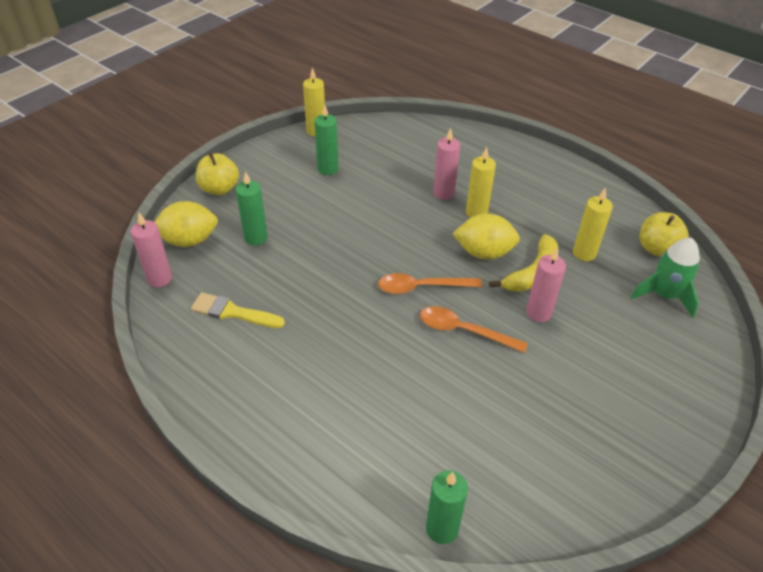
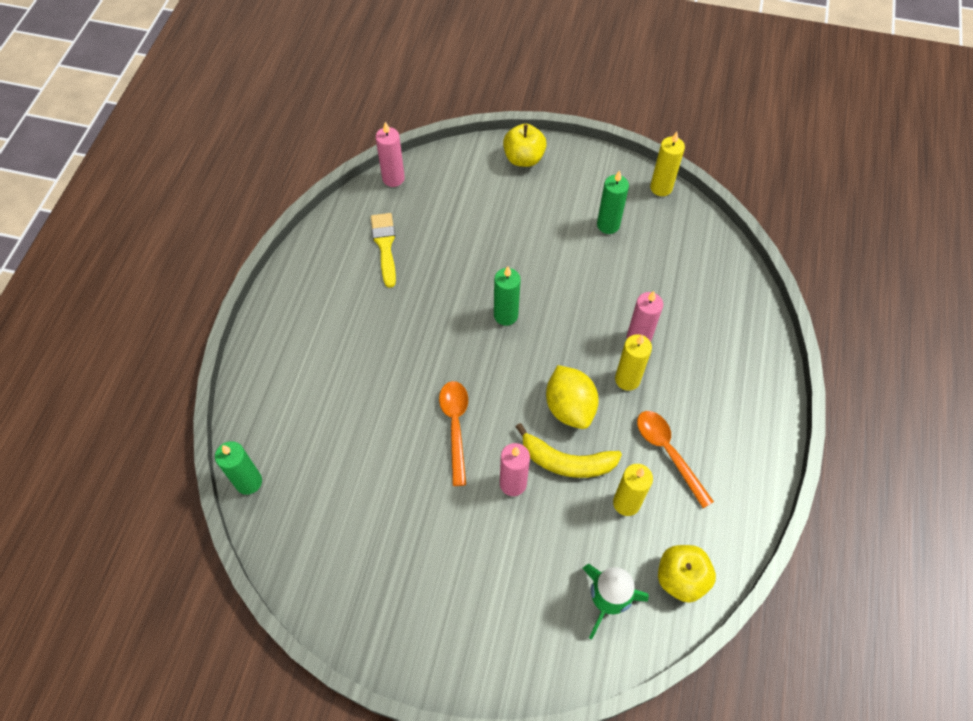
camera: 65 degrees right, 15 degrees up
(189, 240) = (446, 173): yellow lemon -> none
(256, 238) = (478, 217): green candle -> green candle (506, 315)
(422, 287) = (491, 371): orange spoon -> orange spoon (668, 453)

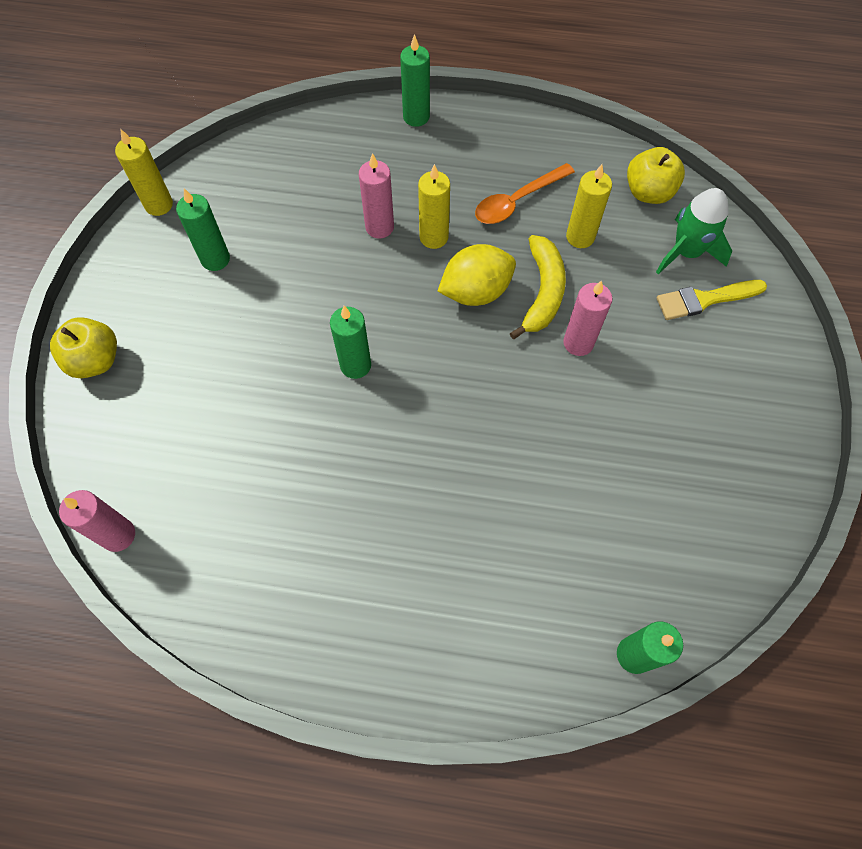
camera: 95 degrees left, 5 degrees up
(385, 245) = (245, 530): yellow brush -> yellow brush (705, 299)
(455, 426) = (517, 409): orange spoon -> none
(767, 375) = (416, 117): none -> green candle

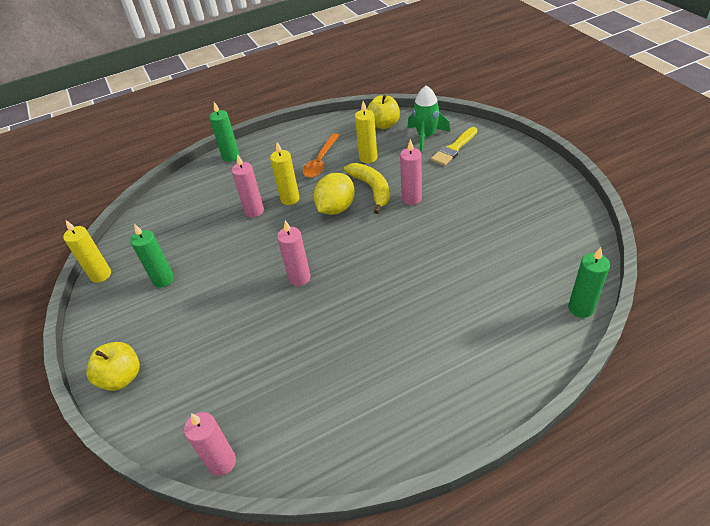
camera: 30 degrees left, 20 degrees down
(355, 365) = (299, 278): green candle -> pink candle

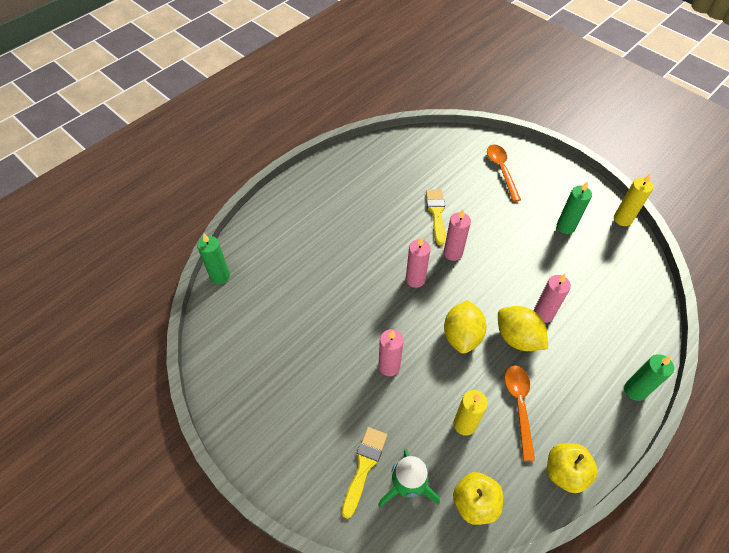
camera: 155 degrees right, 10 degrees up
(122, 377) = (528, 158): yellow apple -> yellow apple (565, 472)
(169, 368) = (501, 170): none -> orange spoon
(222, 462) = (428, 135): pink candle -> pink candle (415, 279)
(289, 327) = (436, 213): none -> yellow brush
(290, 199) = (517, 338): yellow candle -> yellow lemon
(372, 189) = (437, 371): yellow banana -> none

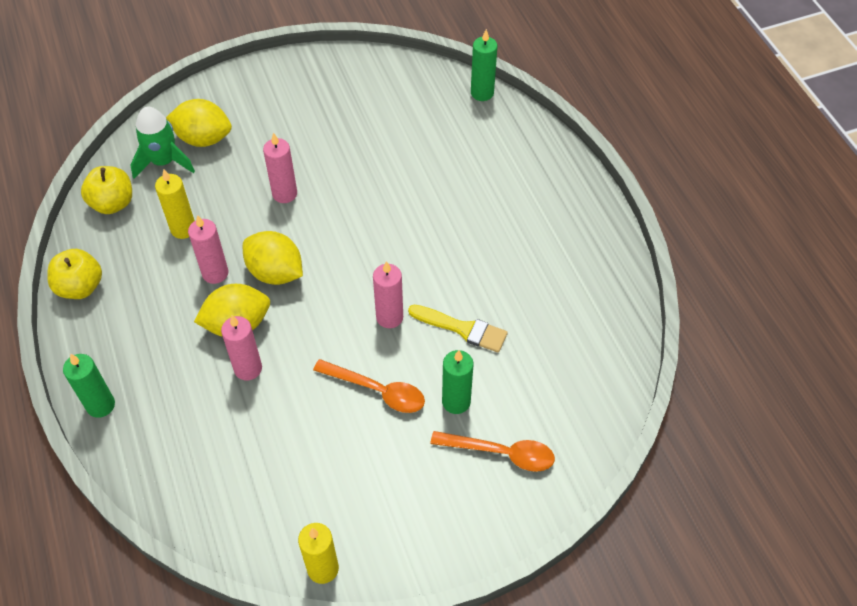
camera: 115 degrees right, 0 degrees up
(364, 466) = (203, 138): yellow brush -> yellow lemon
(415, 279) = (374, 261): pink candle -> pink candle (215, 273)
(519, 405) = (167, 284): orange spoon -> orange spoon (377, 391)
(565, 227) = (354, 477): green candle -> green candle (456, 401)

